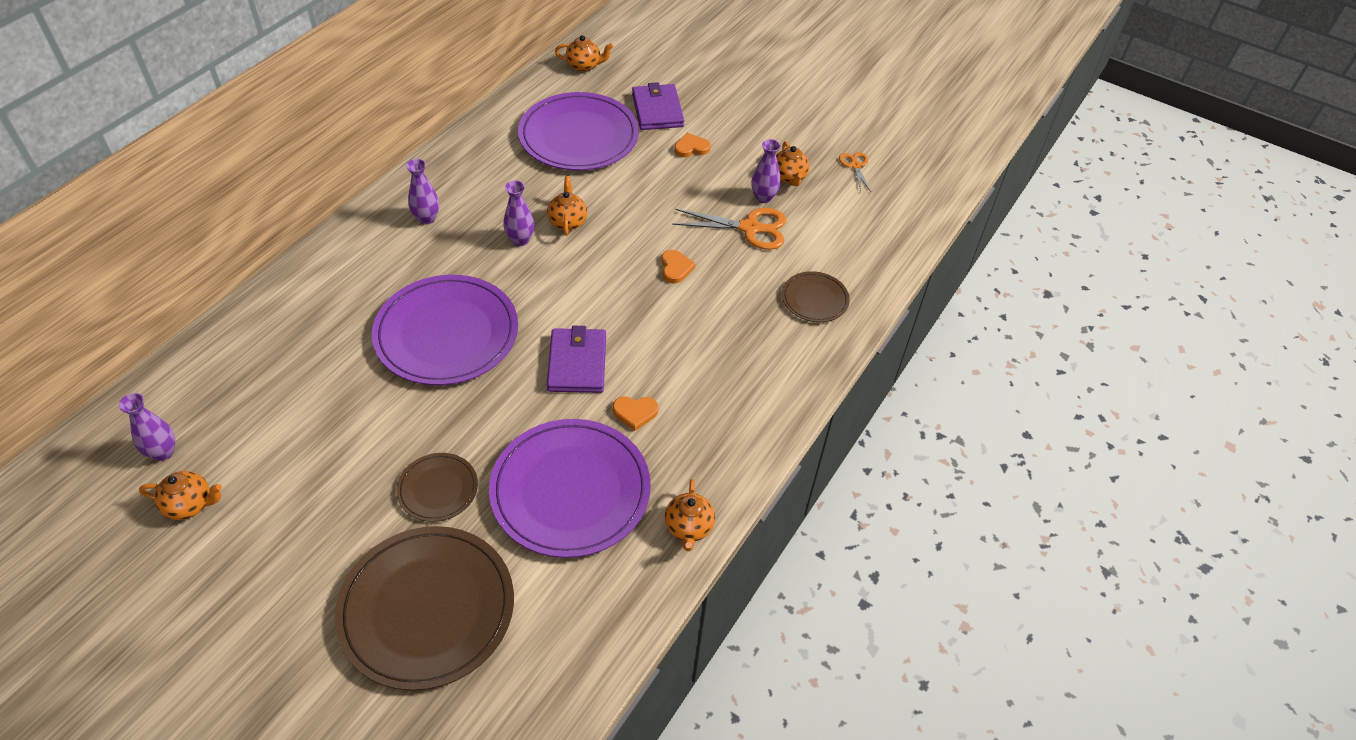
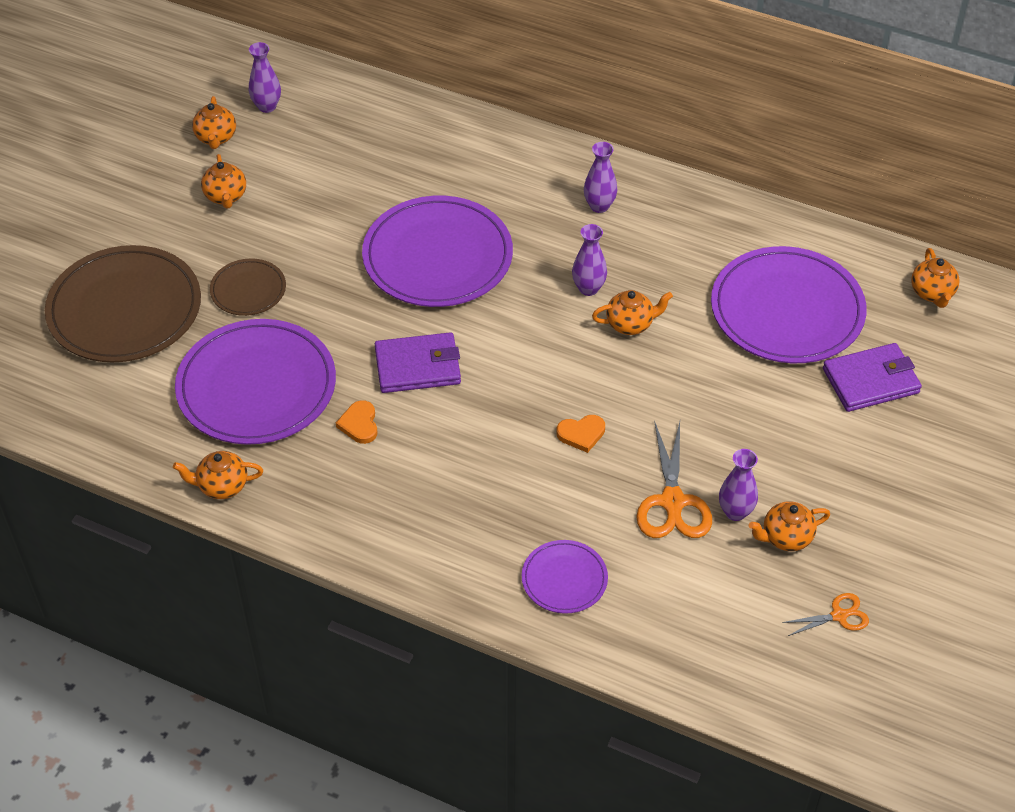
camera: 85 degrees right, 0 degrees up
(290, 501) = (226, 196): none -> orange teapot
(691, 148) = (807, 425): orange heart -> none
(814, 299) = (564, 579): brown plate -> purple plate

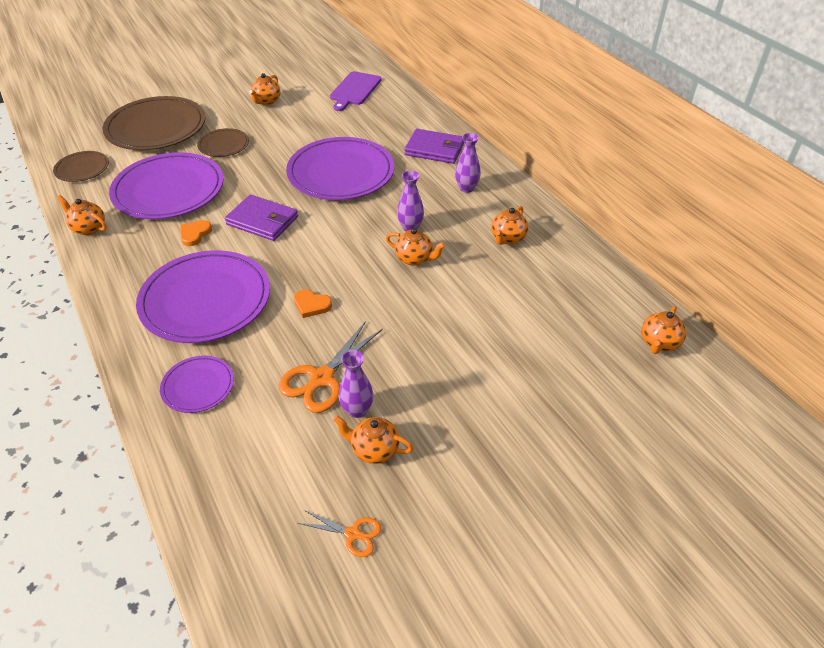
camera: 35 degrees right, 5 degrees down
(104, 416) = (82, 169): none -> brown plate
(216, 138) = (294, 76): orange teapot -> orange teapot (507, 238)
(267, 106) = (336, 73): purple vase -> none
(322, 124) = (354, 90): none -> purple cutting board
(787, 310) = (532, 301): purple plate -> purple plate (205, 300)
(871, 381) = (551, 377): purple wallet -> purple wallet (434, 149)

